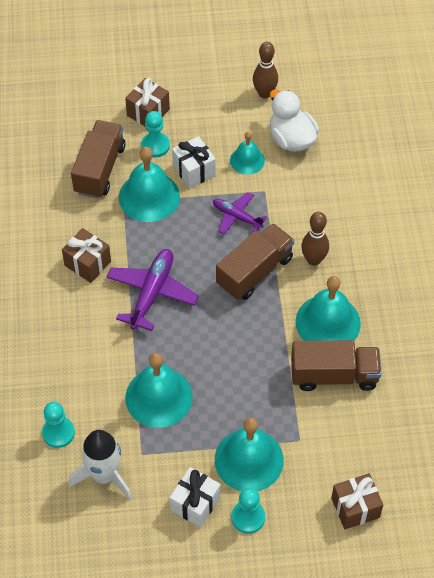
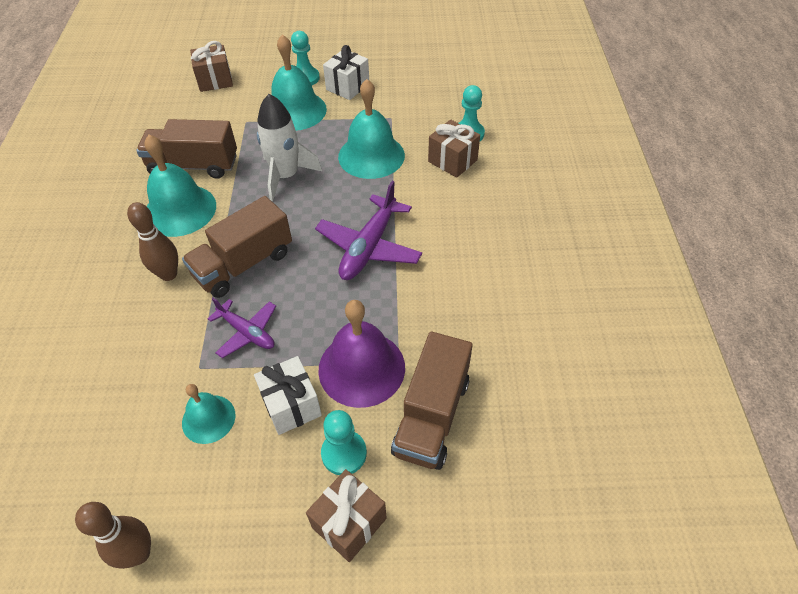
camera: 175 degrees left, 5 degrees down
(87, 263) = (445, 283): brown gift -> brown gift (452, 161)
(104, 475) = (425, 105): white rocket -> white rocket (286, 176)
(149, 196) = (361, 368): turquoise bell -> purple bell
(291, 139) = (129, 452): white duck -> none

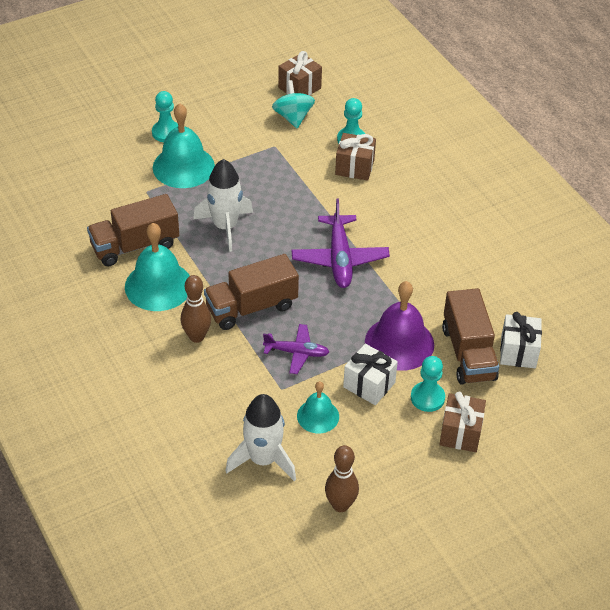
camera: 30 degrees left, 5 degrees down
(110, 446) = (263, 459): none -> white rocket
(215, 80) = (80, 162): brown gift -> brown gift (299, 88)
(244, 264) = (251, 307): brown truck -> brown truck turned 45 degrees clockwise
(347, 87) = (213, 129): white gift -> white gift (518, 352)
(371, 155) = (284, 185): turquoise bell -> none
(428, 98) = (293, 117): none -> turquoise spinning top

